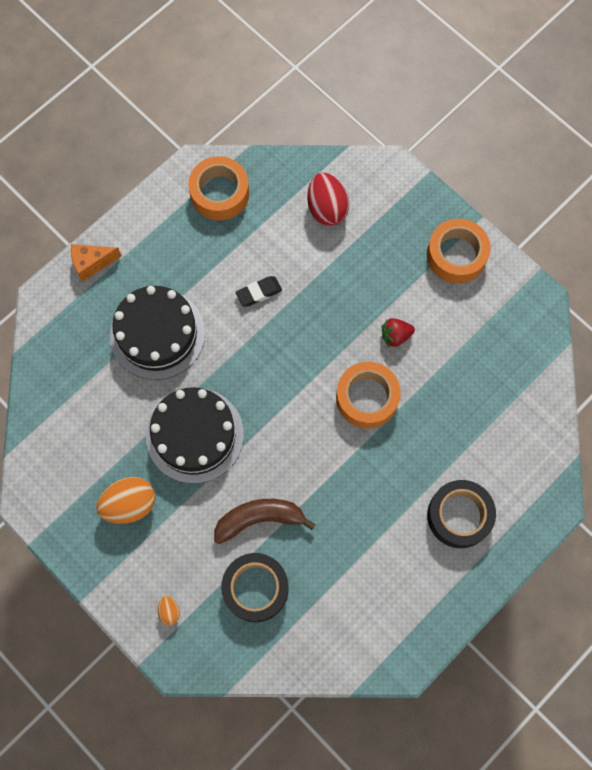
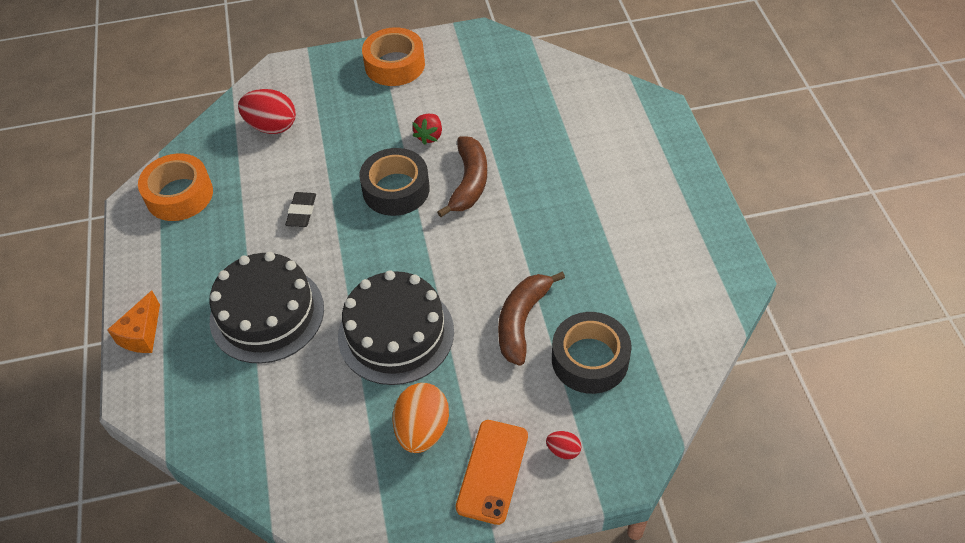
camera: 55 degrees left, 20 degrees down
(126, 571) = (492, 471): none -> orange phone
(169, 611) = (563, 450): orange egg -> red egg
(367, 398) = (469, 182): orange tape -> brown banana
(459, 516) = (625, 171): black tape -> black tape (396, 189)

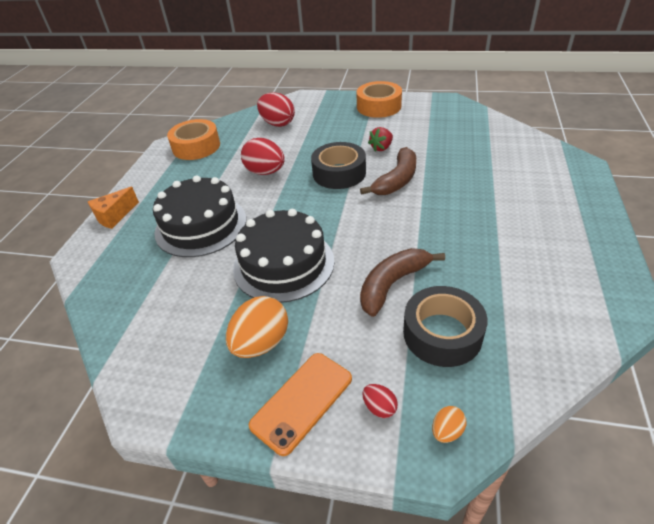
camera: 25 degrees right, 10 degrees down
(301, 212) = (265, 172): black eraser -> red egg
(627, 449) = (447, 431): none -> orange egg

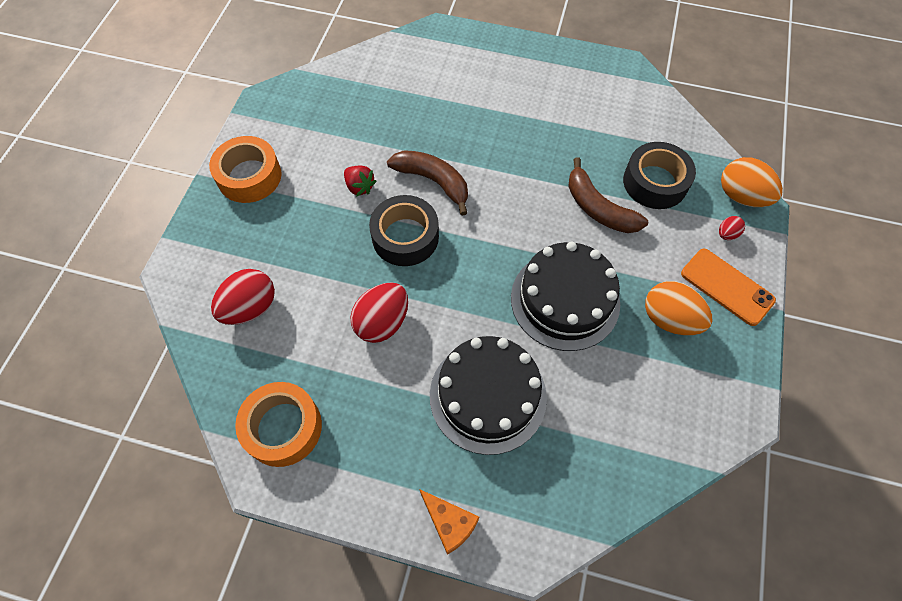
camera: 90 degrees left, 20 degrees up
(447, 431) = (741, 196): orange egg -> orange egg, size x2.08

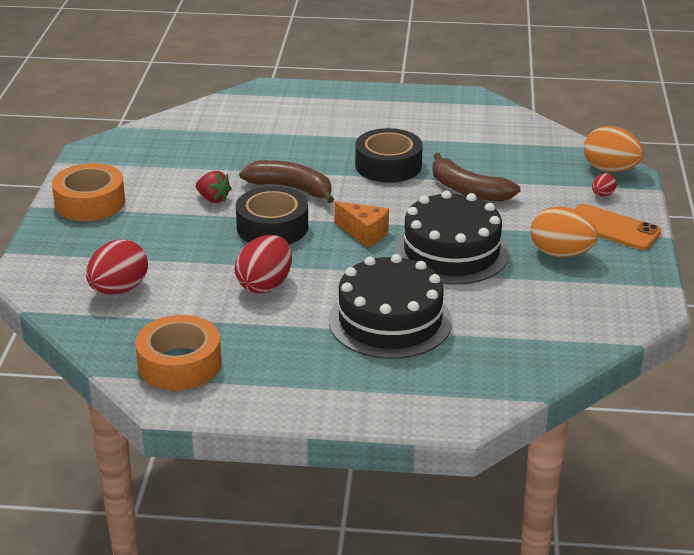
camera: 10 degrees left, 30 degrees down
(449, 523) = (375, 406): orange cheese -> orange cheese (364, 233)
(655, 182) = (521, 168): black tape -> black tape (388, 165)

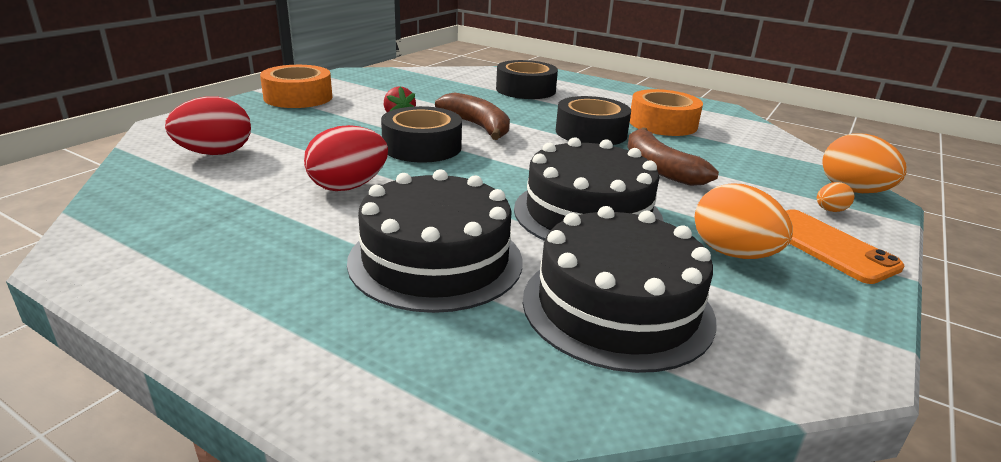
camera: 25 degrees right, 5 degrees down
(179, 364) = (152, 228): orange tape -> orange tape (662, 123)
(284, 123) = (525, 90): none -> black tape
(364, 233) = (506, 173): orange cheese -> none
(519, 314) = (617, 307): none -> black cake
(602, 195) = (830, 210): red egg -> orange egg

